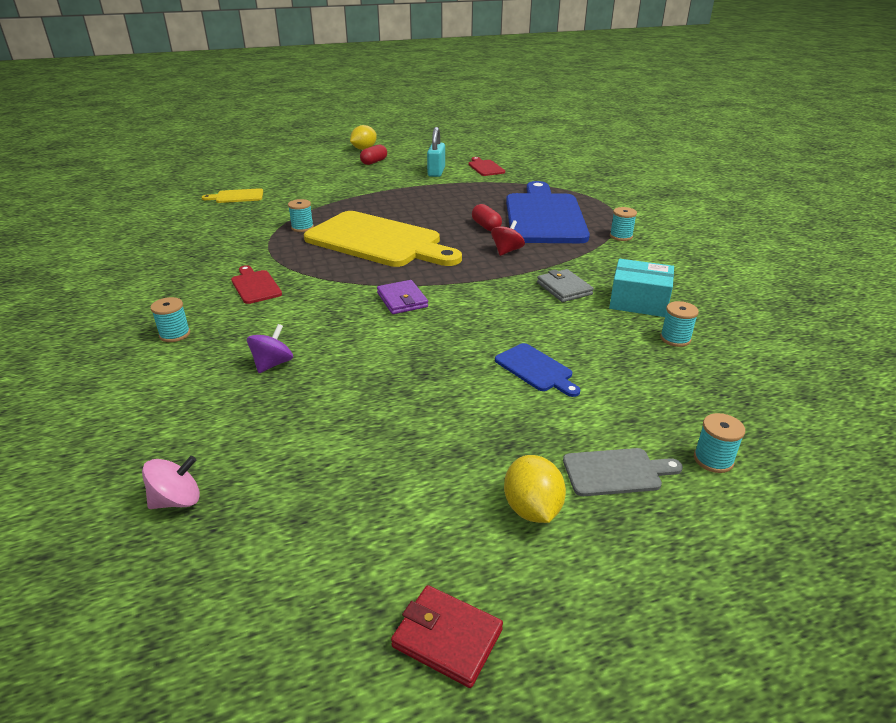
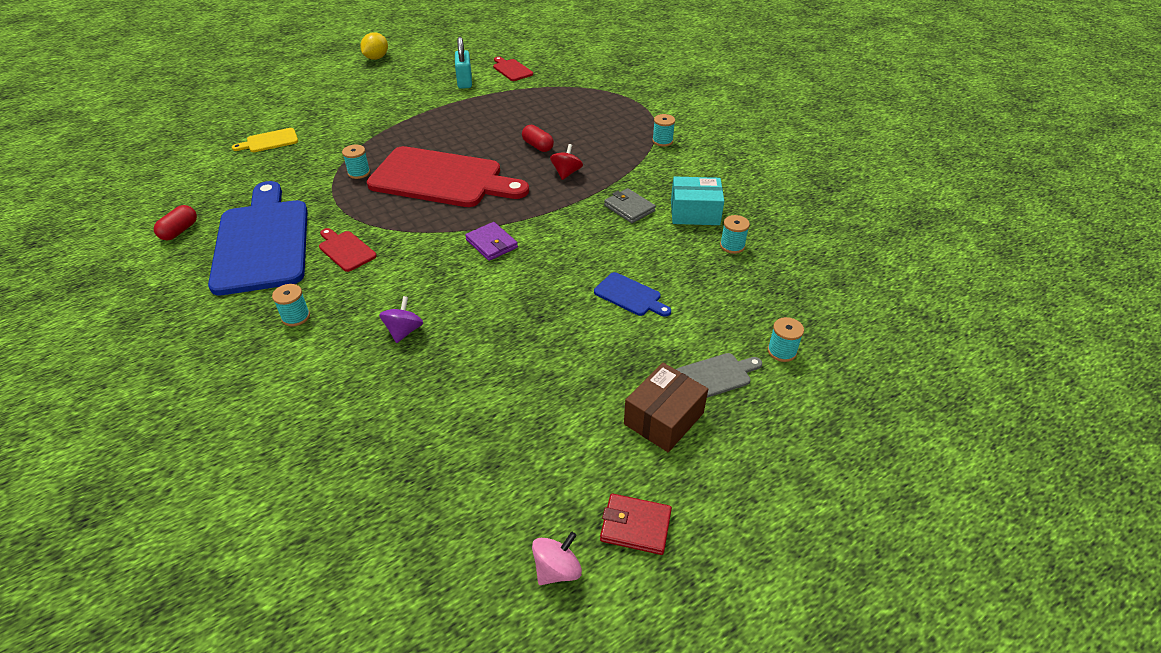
camera: 15 degrees left, 10 degrees up
(177, 500) = (386, 471): pink spinning top -> pink spinning top (557, 569)
(374, 162) = (395, 75): red capsule -> red capsule (179, 231)
(378, 241) = (442, 179): yellow cutting board -> red cutting board
(532, 509) = (663, 418): yellow lemon -> brown box
(544, 216) = (587, 126): blue cutting board -> blue cutting board (262, 242)

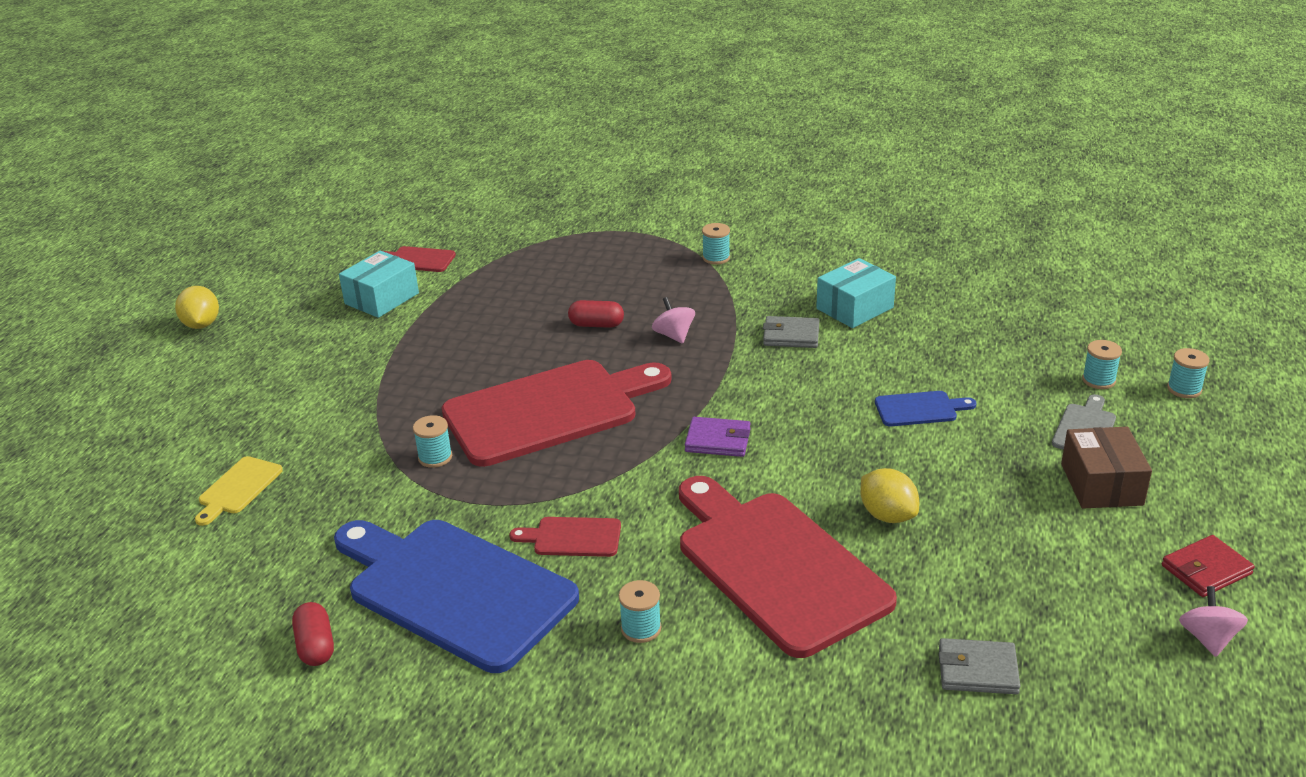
camera: 40 degrees left, 10 degrees down
(397, 469) = (977, 670): none -> grey wallet
(404, 331) = (776, 566): purple spinning top -> red cutting board
(464, 81) = (382, 298): turquoise padlock -> turquoise box
(505, 345) = (887, 515): none -> yellow lemon
(566, 173) = (674, 335): red spinning top -> pink spinning top
(732, 246) = (931, 319): turquoise spool -> turquoise spool (1184, 389)

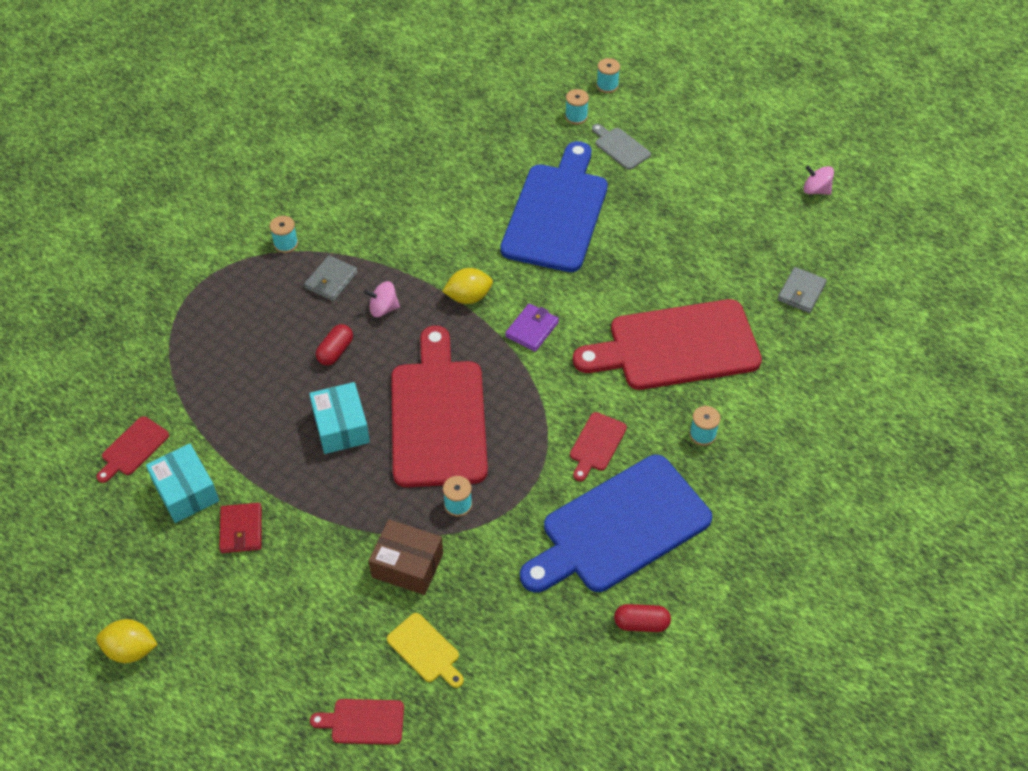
camera: 70 degrees left, 20 degrees up
(144, 473) = (363, 722): none -> red cutting board
(791, 335) = (428, 242): grey wallet -> grey wallet (331, 280)
(854, 308) = (415, 194): turquoise box -> turquoise box (341, 427)
(887, 515) = (655, 274): yellow lemon -> yellow lemon (468, 297)
(919, 409) = (556, 213): blue cutting board -> blue cutting board, size x2.38
(1101, 484) = (675, 167): brown box -> brown box (407, 565)
(1206, 570) = (766, 163): red wallet -> red wallet (241, 530)

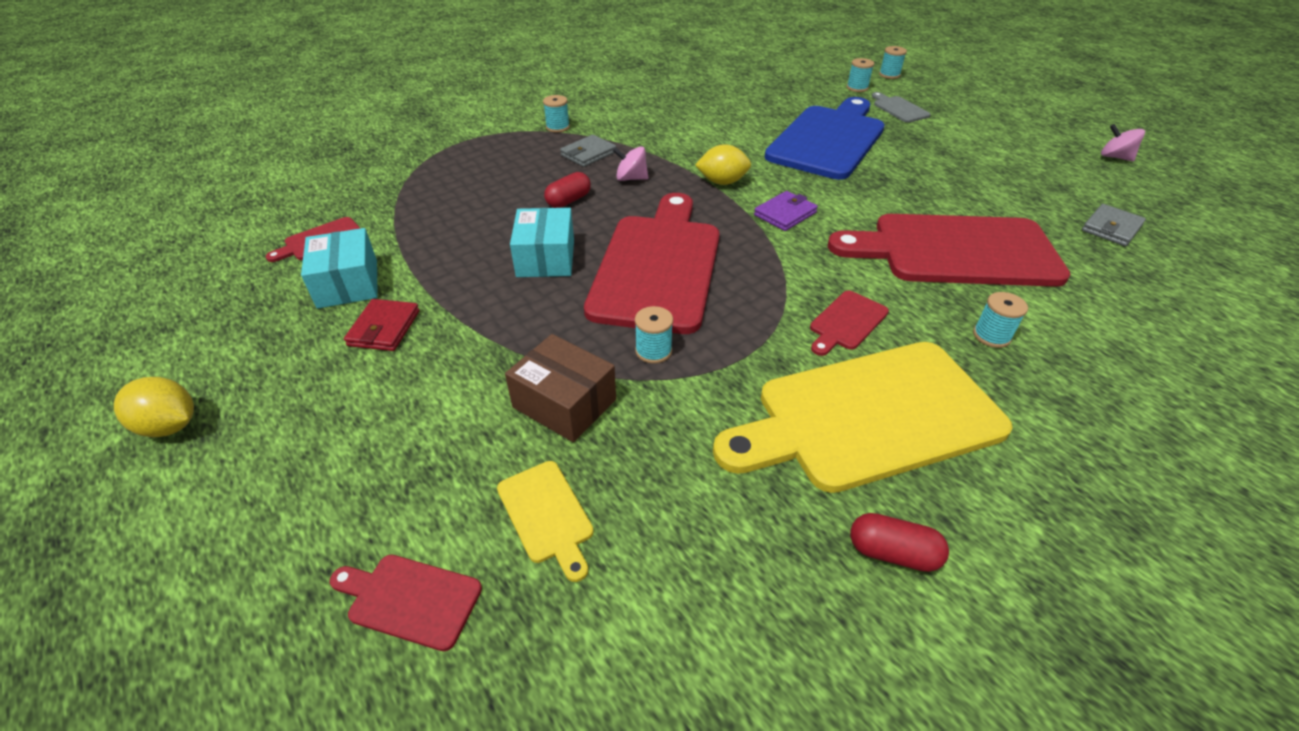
camera: 15 degrees right, 10 degrees down
(620, 527) = (869, 416): blue cutting board -> yellow cutting board

